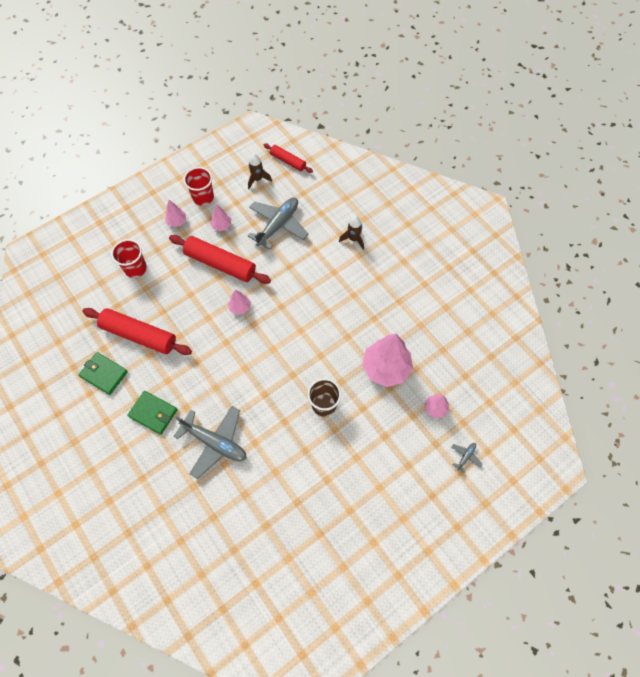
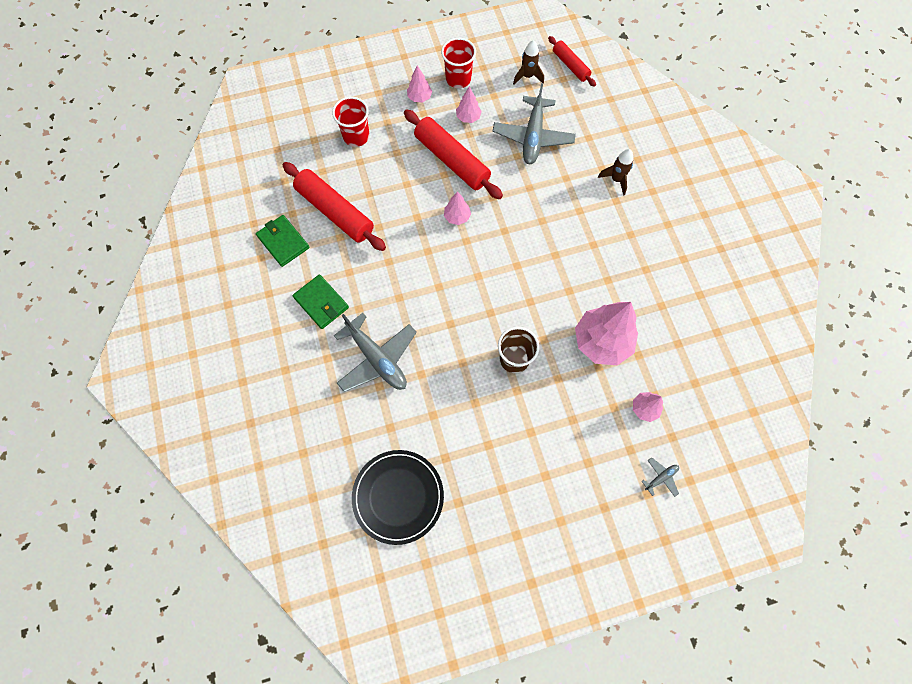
camera: 20 degrees right, 5 degrees up
(270, 547) = (398, 496): none -> black plate
(278, 225) = (533, 136): grey plane -> grey plane turned 135 degrees clockwise

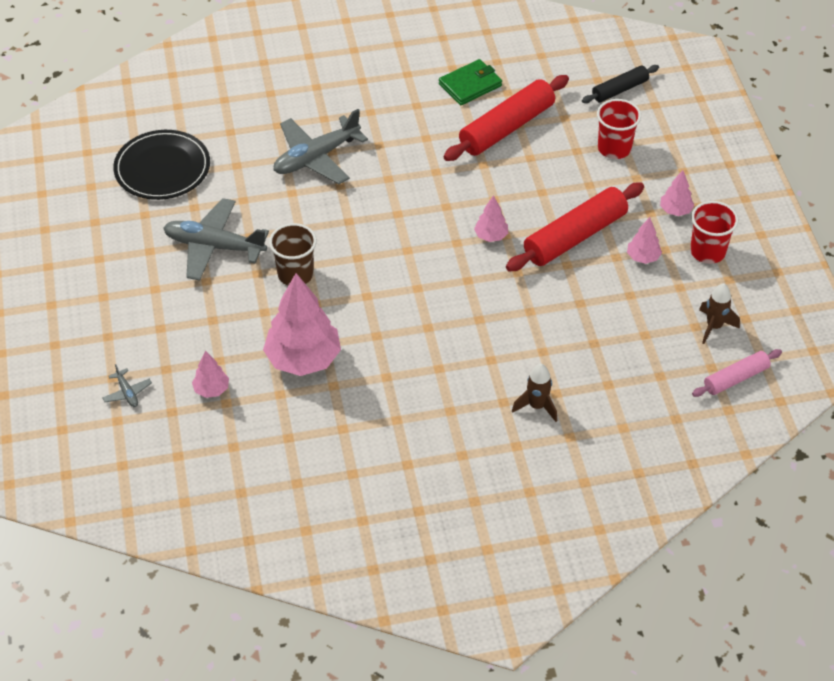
camera: 95 degrees right, 20 degrees down
(289, 133) = (619, 90): none -> black rolling pin
(321, 303) = (390, 115): green wallet -> none
(533, 136) = (611, 322): grey plane -> grey plane (214, 246)
(570, 65) = (736, 378): red rolling pin -> pink rolling pin

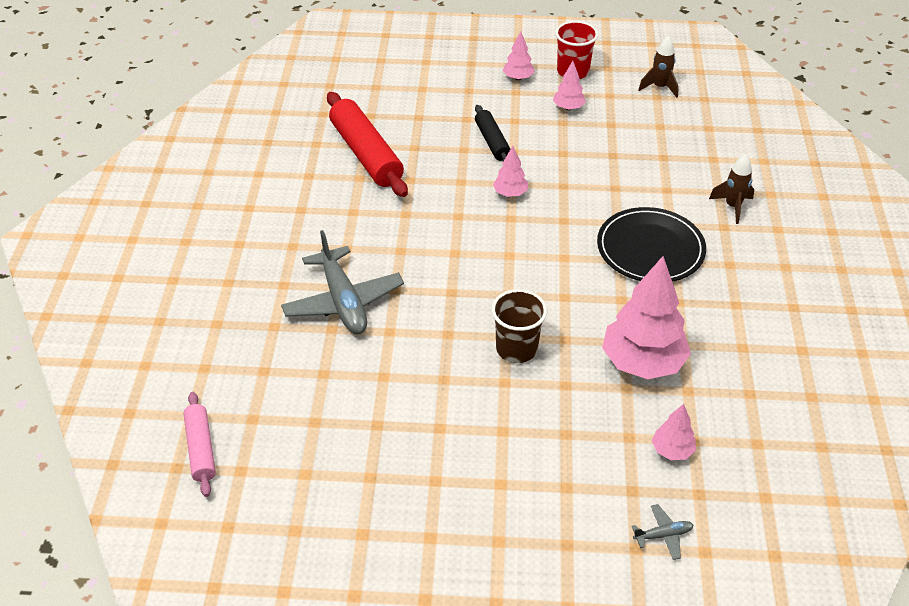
camera: 75 degrees left, 5 degrees down
(162, 168) = (296, 447): black plate -> black plate (650, 249)
(214, 246) = (450, 414): grey plane -> none
(470, 85) = (291, 166): green wallet -> none
(575, 236) = (529, 141): red rolling pin -> none
(614, 148) = (426, 94): red cup -> none
(619, 90) = (351, 75): black rolling pin -> black rolling pin (492, 142)
(736, 378) = (719, 89): pink rolling pin -> pink rolling pin (201, 449)

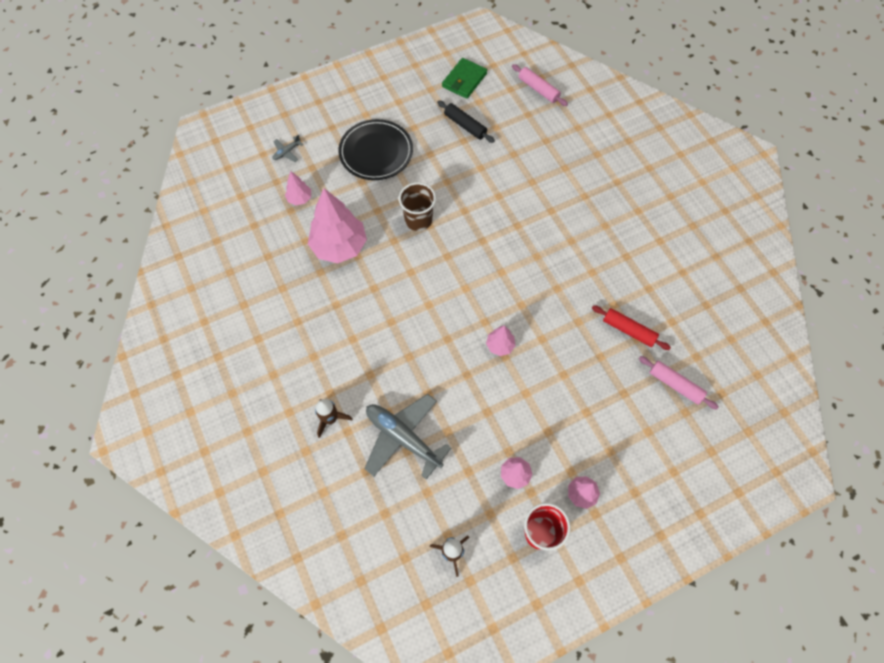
camera: 150 degrees right, 20 degrees up
(297, 522) = (464, 80): none -> green wallet
(343, 301) = (541, 202): grey plane -> grey plane (403, 438)
(365, 105) = (675, 384): none -> pink rolling pin
(366, 154) = (628, 330): red rolling pin -> red rolling pin, size x0.57
(492, 142) = (548, 395): black rolling pin -> black rolling pin (465, 125)
(650, 249) = (374, 342): black plate -> black plate (376, 152)

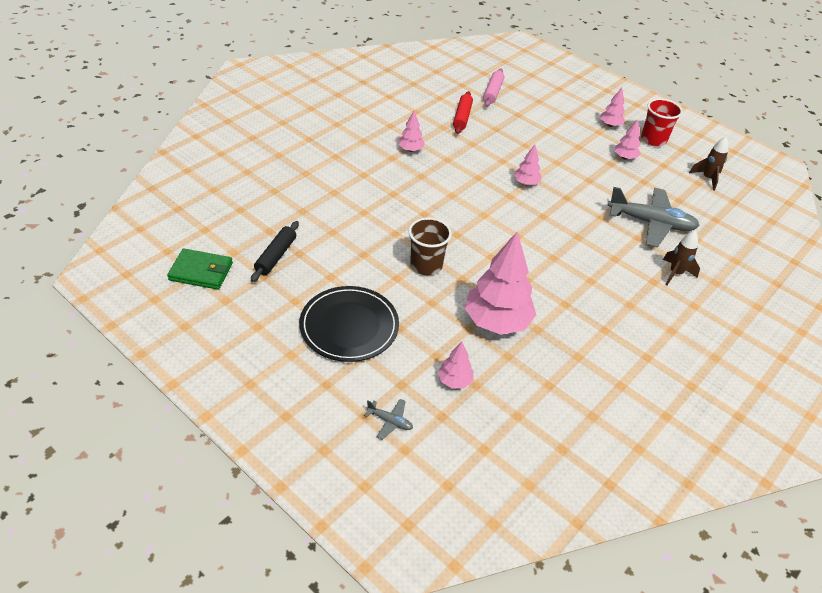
camera: 115 degrees left, 20 degrees down
(403, 438) = (651, 223): grey plane -> grey plane turned 90 degrees counterclockwise
(538, 89) = (199, 207): pink rolling pin -> none
(580, 261) = (410, 149): none -> pink tree

